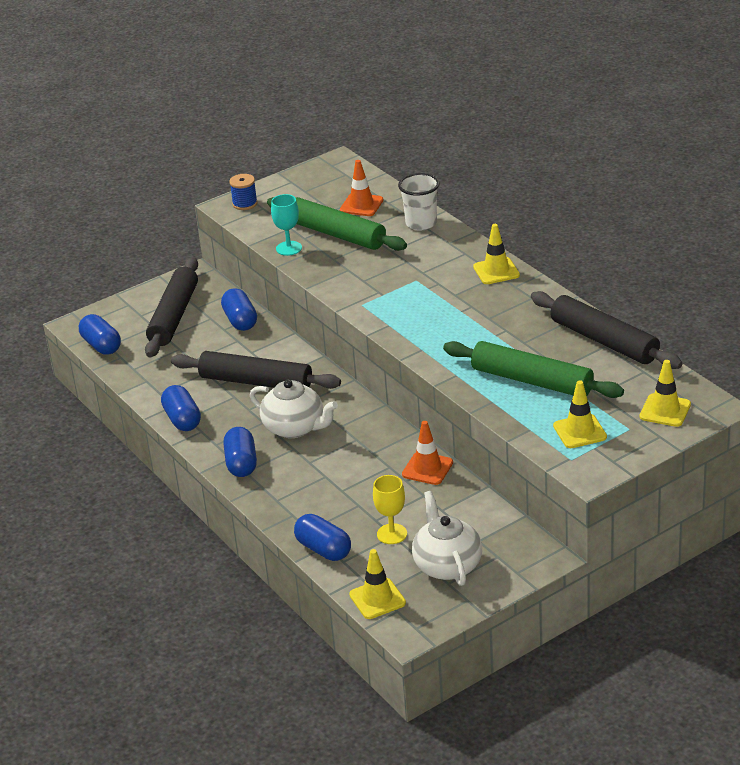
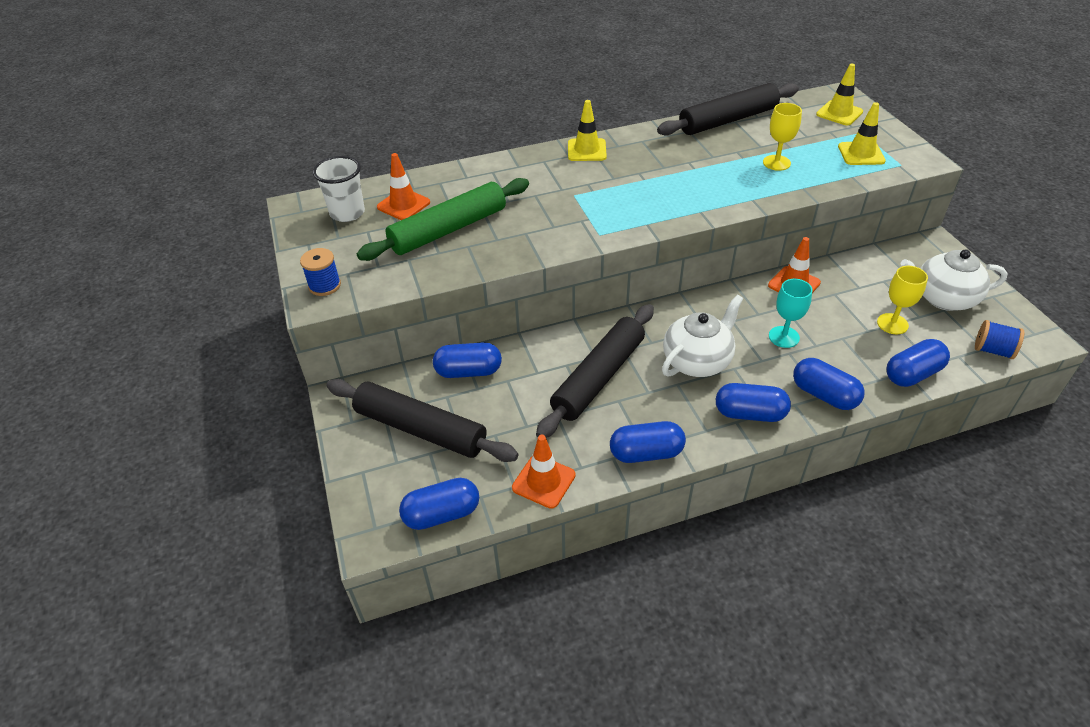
camera: 75 degrees left, 10 degrees up
(141, 380) = (543, 481): none -> orange traffic cone
(277, 500) = (824, 395): none -> blue capsule
(289, 248) = (452, 266): turquoise goblet -> turquoise goblet (784, 337)
(377, 599) = (993, 350): yellow traffic cone -> blue spool
(421, 223) = (470, 175): white cup -> white cup (347, 213)
(532, 381) = (776, 163): green rolling pin -> yellow goblet

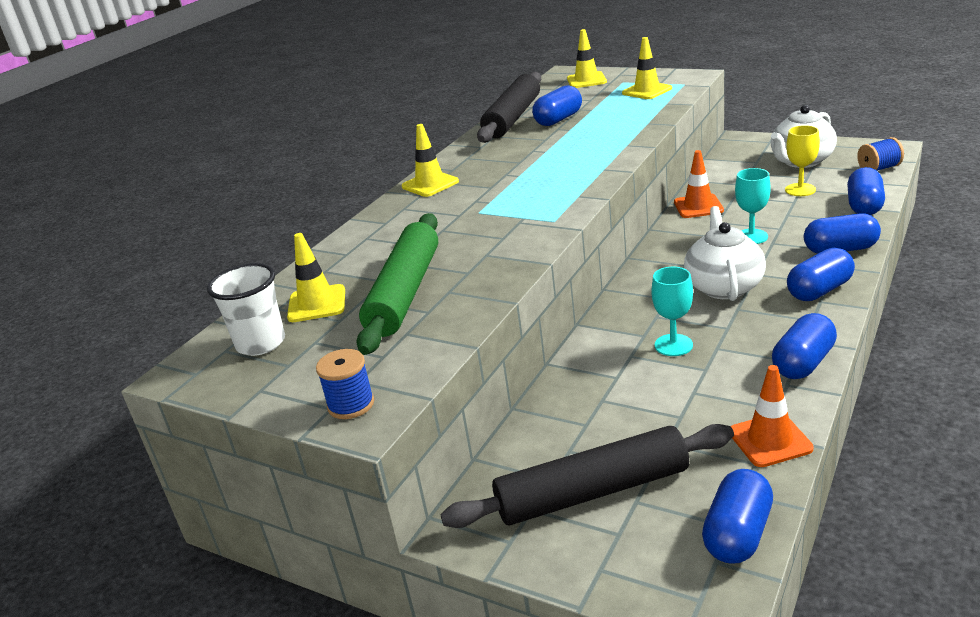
camera: 40 degrees left, 15 degrees down
(403, 205) = (317, 304): orange traffic cone -> yellow traffic cone
(468, 371) = (554, 419): blue capsule -> blue capsule (558, 119)
(599, 377) = (673, 345): black rolling pin -> turquoise goblet
(776, 163) = (600, 120): yellow goblet -> none

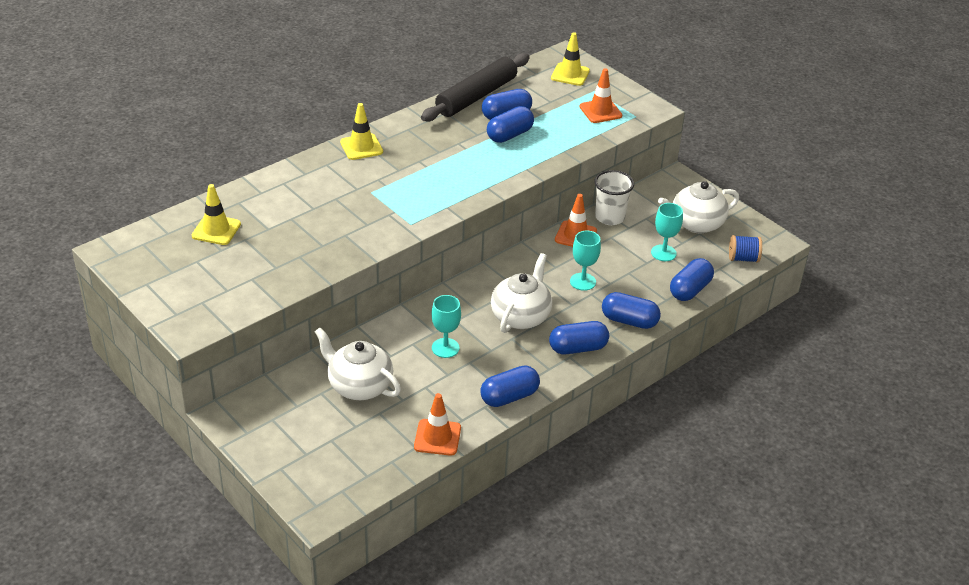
camera: 15 degrees right, 10 degrees up
(261, 343) = (166, 248): white cup -> white cup (610, 217)
(351, 405) = (188, 317): blue spool -> none
(404, 293) = (273, 245): green rolling pin -> none
(593, 492) = (313, 424): black rolling pin -> none
(611, 423) = (359, 386): none -> white teapot
(647, 91) = (600, 111): yellow traffic cone -> orange traffic cone
(737, 534) = (366, 482): blue capsule -> blue capsule (509, 135)
(800, 190) = (663, 253): yellow goblet -> turquoise goblet

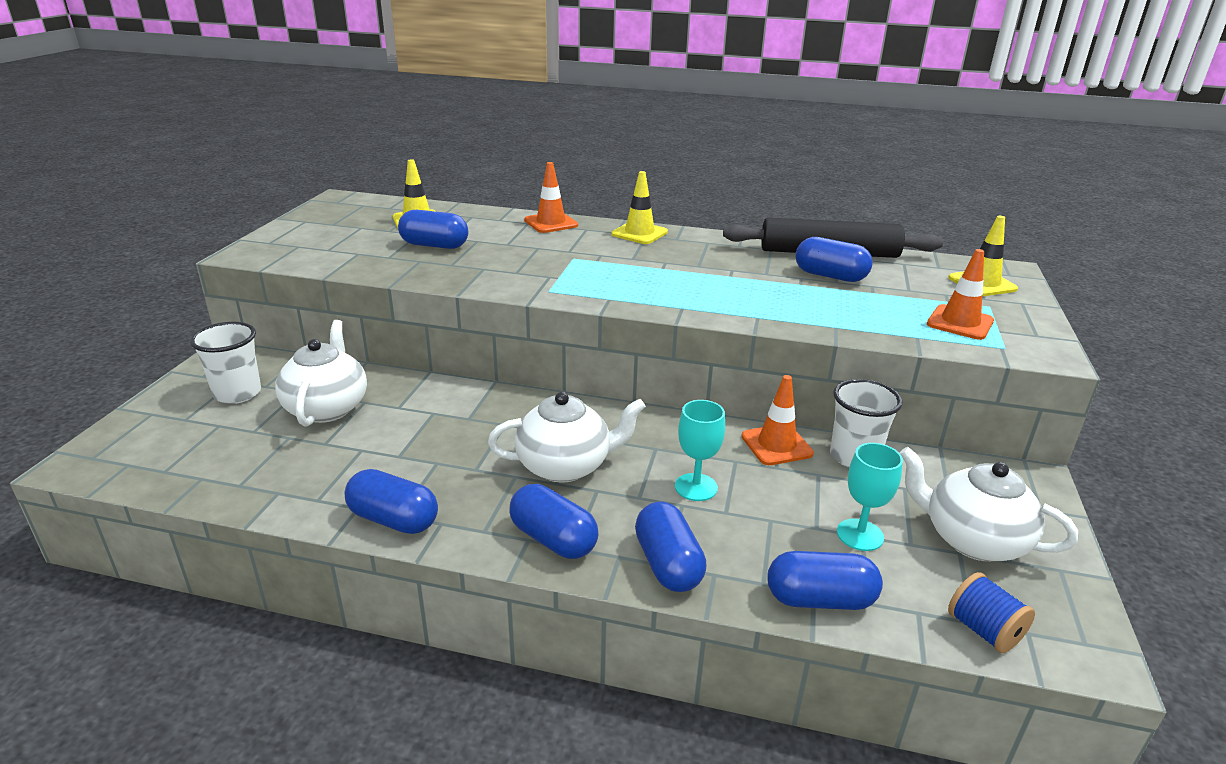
camera: 55 degrees right, 10 degrees down
(295, 421) = (237, 393): none -> white cup
(437, 437) = (268, 494): orange traffic cone -> orange traffic cone (551, 223)
(445, 348) = (446, 436): turquoise goblet -> none
(509, 135) = (799, 289): blue capsule -> blue capsule (434, 245)

